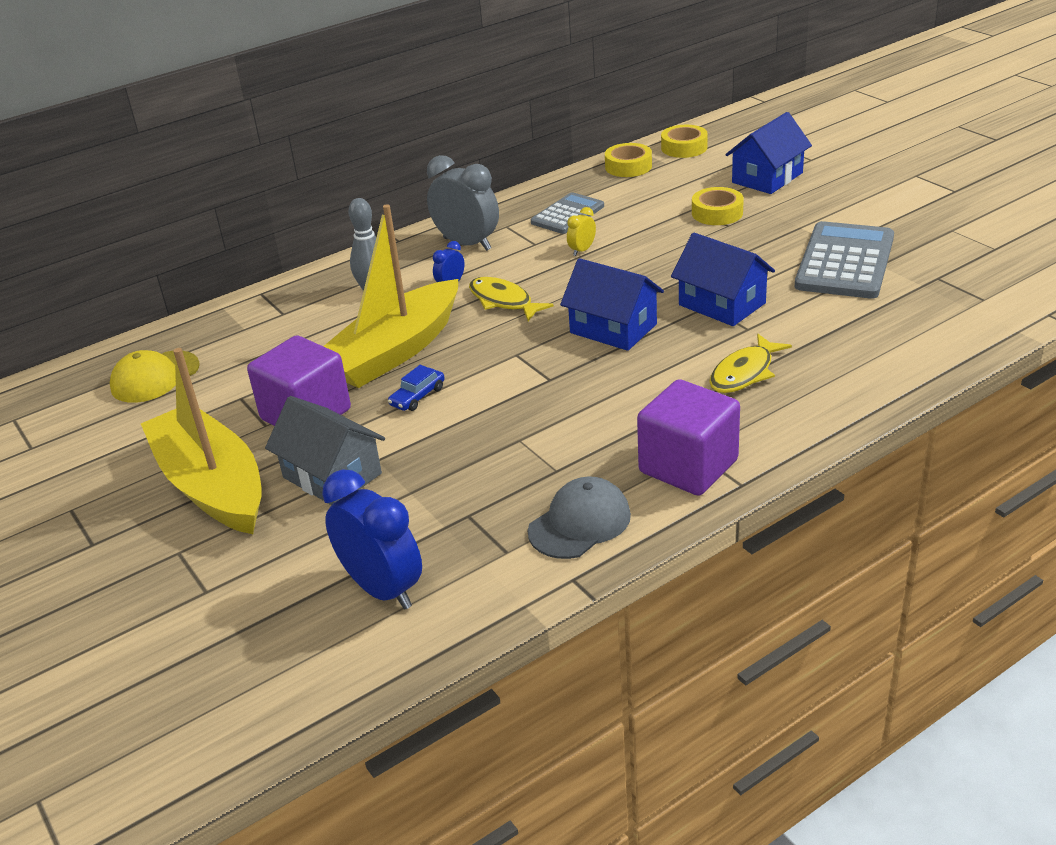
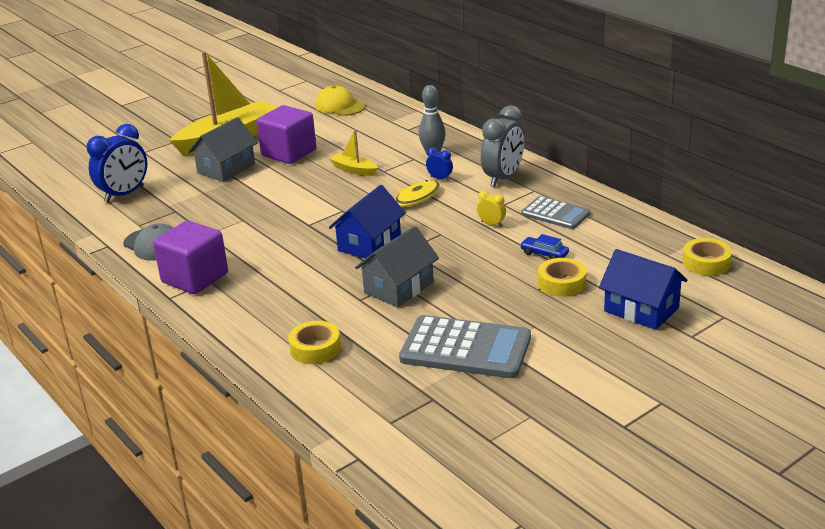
camera: 85 degrees right, 5 degrees down
(394, 351) = (354, 170): yellow boat -> yellow boat, size x0.44
(417, 396) = (299, 183): blue car -> blue car (544, 254)
(628, 166) = (656, 236): yellow tape -> yellow tape (315, 348)
(722, 304) = (399, 287): blue house -> grey house
(744, 373) = (298, 298): yellow fish -> none

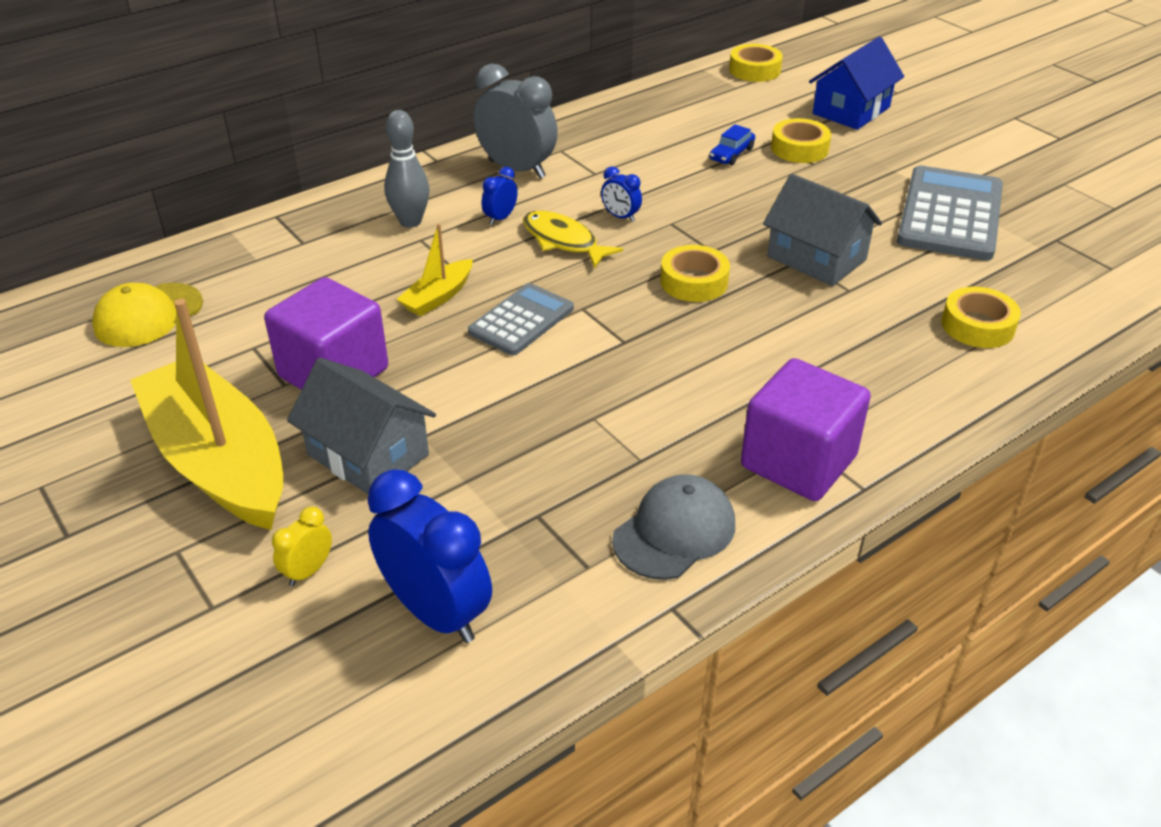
camera: 90 degrees left, 10 degrees up
(369, 243) = (694, 282): blue house -> yellow tape
(446, 216) = (620, 217): none -> blue clock
(491, 224) = (650, 184): yellow clock -> yellow clock (308, 571)
(555, 214) = (630, 140): grey calculator -> grey calculator (521, 320)

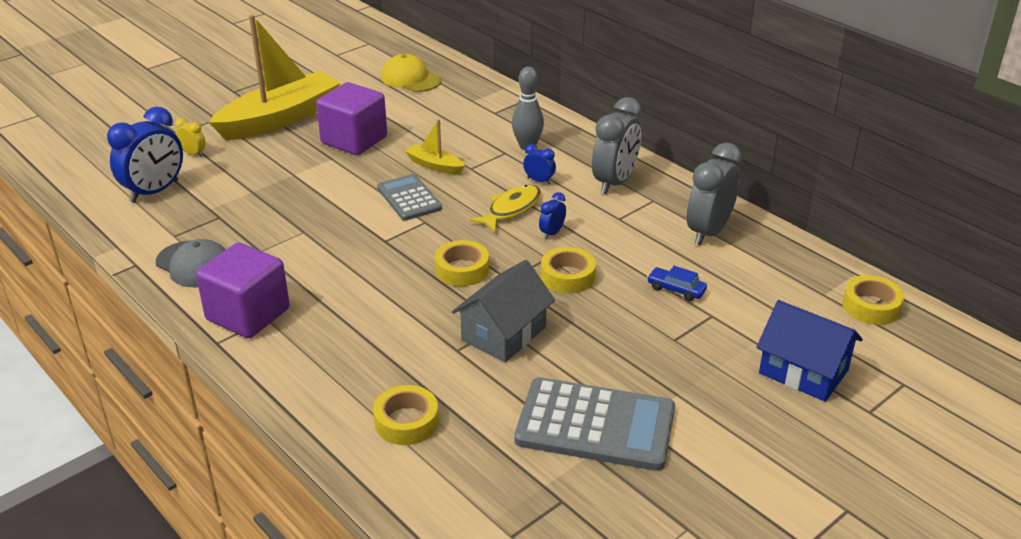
camera: 85 degrees right, 5 degrees down
(368, 455) = (279, 159): grey house -> none
(521, 320) = (409, 198): grey calculator -> grey calculator turned 150 degrees counterclockwise
(628, 127) = (708, 232): none -> grey clock
(799, 148) = (702, 331): yellow tape -> yellow tape (567, 276)

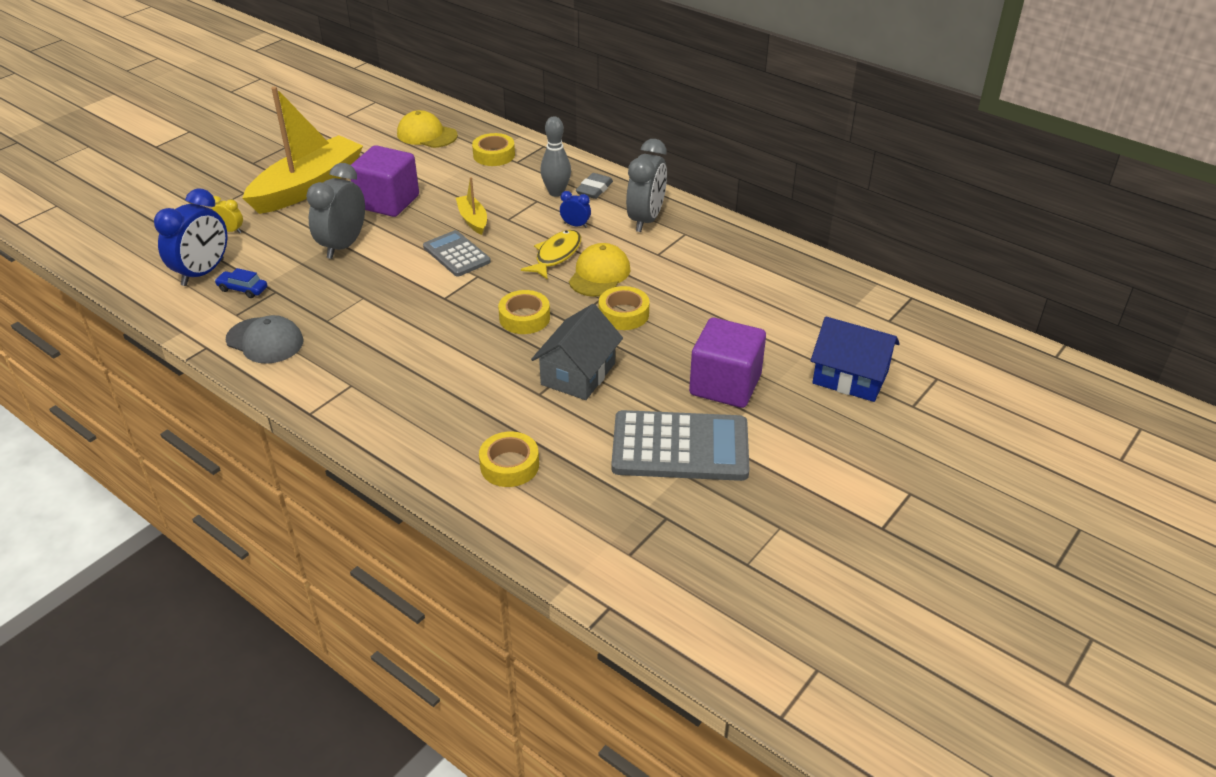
camera: 10 degrees left, 5 degrees up
(248, 314) = (332, 383): purple cube -> purple cube (725, 385)
(435, 166) = (473, 220): yellow boat -> yellow boat turned 45 degrees clockwise
(552, 233) = (599, 274): blue clock -> yellow cap
(567, 147) = (594, 189): none -> grey eraser
(676, 289) = (724, 315): blue car -> blue car (242, 289)
(708, 232) = (741, 258): grey clock -> grey clock (343, 246)
(871, 306) = (896, 312): yellow tape -> yellow tape (494, 155)

